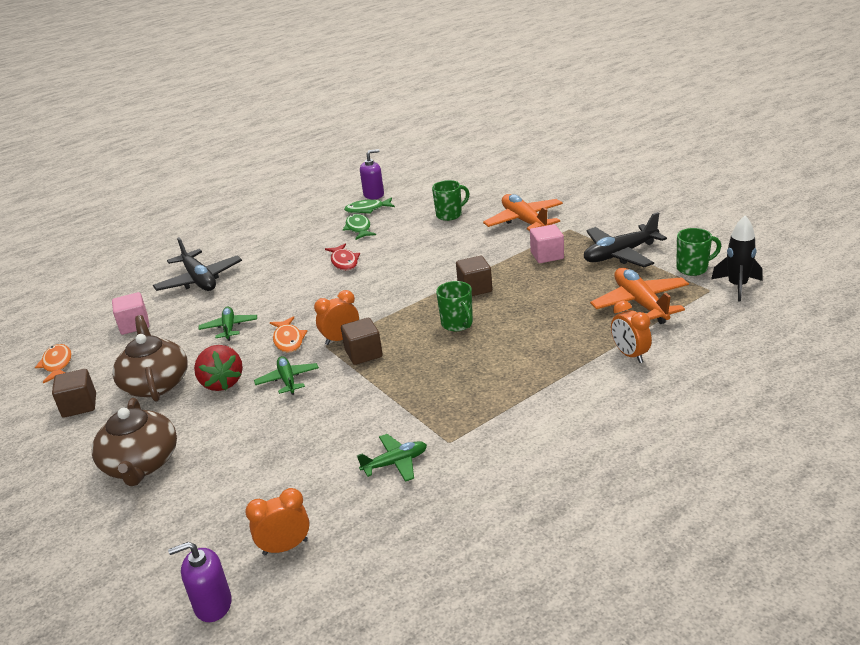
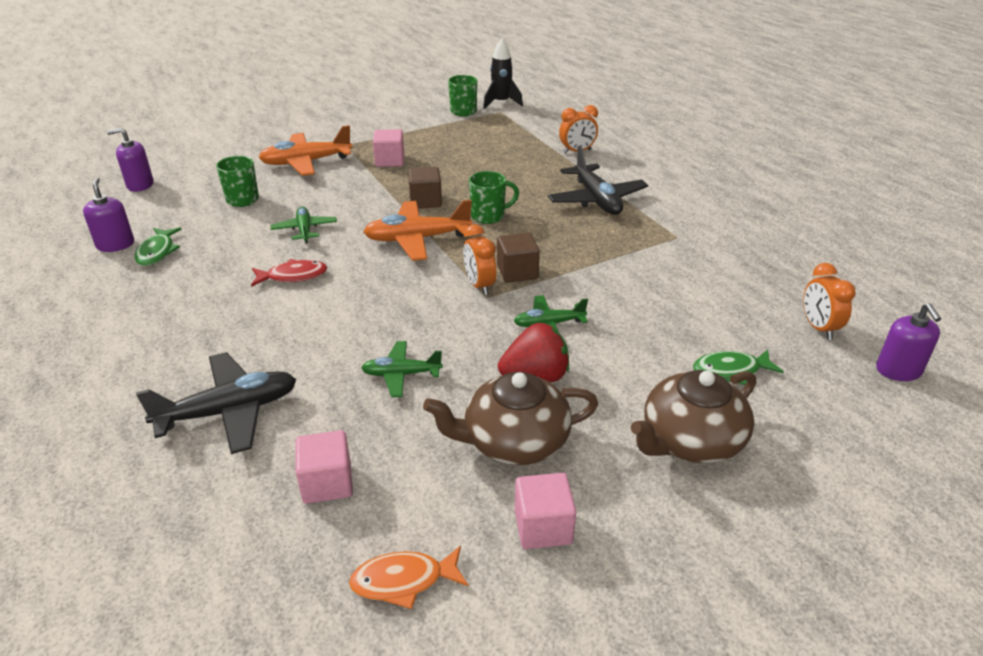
camera: 85 degrees left, 5 degrees up
(79, 405) = (543, 527): brown cube -> pink cube
(141, 464) = (691, 440): brown teapot -> brown teapot turned 150 degrees clockwise
(288, 340) = (461, 323): orange fish -> none
(358, 228) = (208, 261): green fish -> green fish (730, 371)
(395, 463) = (703, 264): green plane -> green plane (305, 230)
(458, 176) = (140, 185): none -> purple soap dispenser
(620, 254) = (416, 132): black plane -> black plane (596, 200)
(640, 303) = (503, 137): orange plane -> orange plane (417, 239)

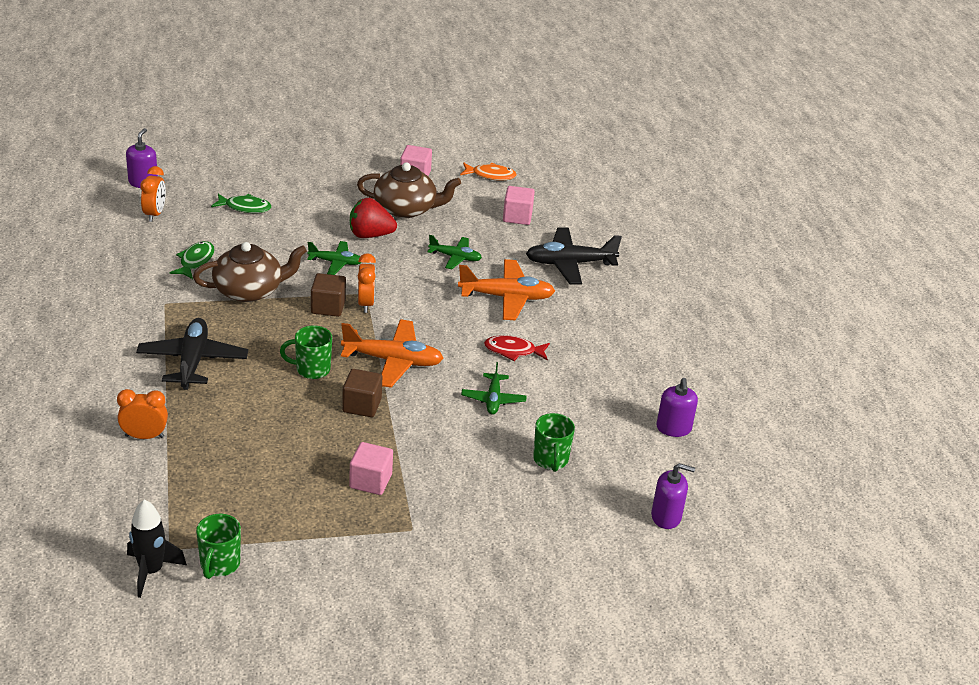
camera: 165 degrees left, 0 degrees up
(157, 252) = (632, 408): green fish -> green fish (195, 261)
(306, 162) = (470, 506): orange plane -> orange plane (507, 297)
(691, 440) = (308, 185): brown teapot -> brown teapot (249, 290)

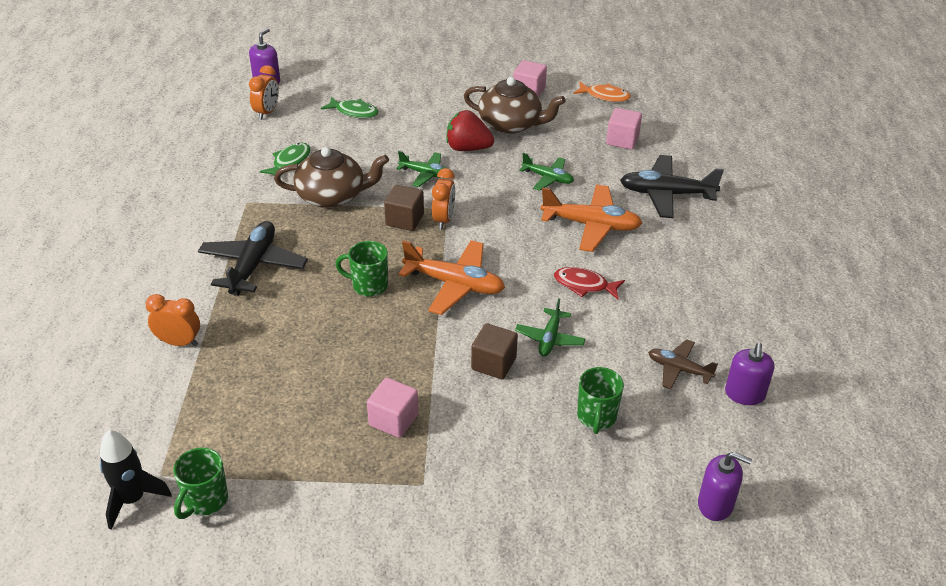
camera: 15 degrees right, 5 degrees up
(362, 405) = (408, 331): brown cube -> brown cube (493, 363)
(613, 414) = (679, 369): none -> brown plane

